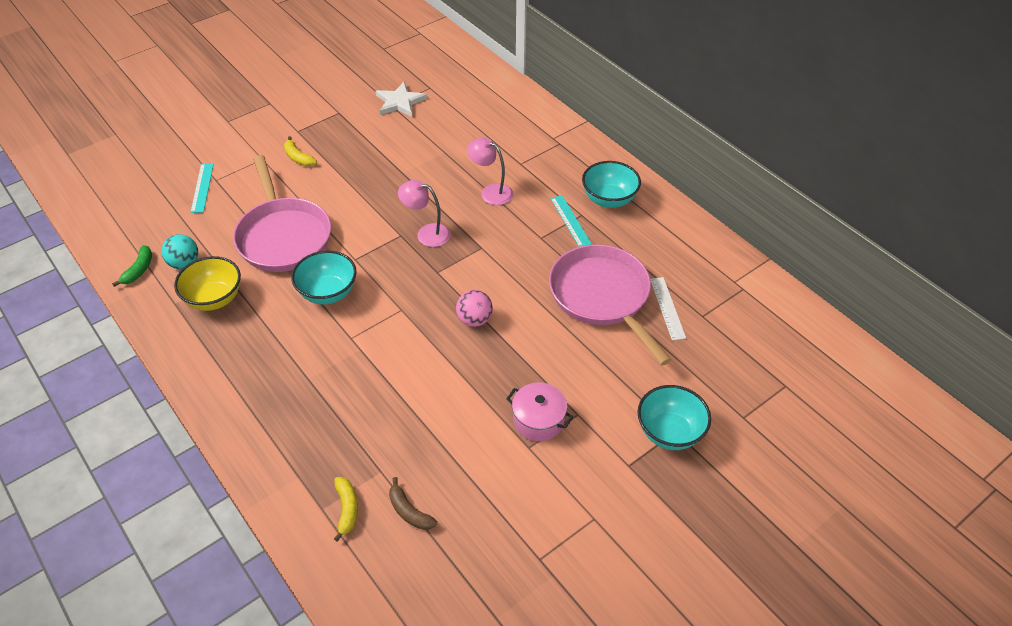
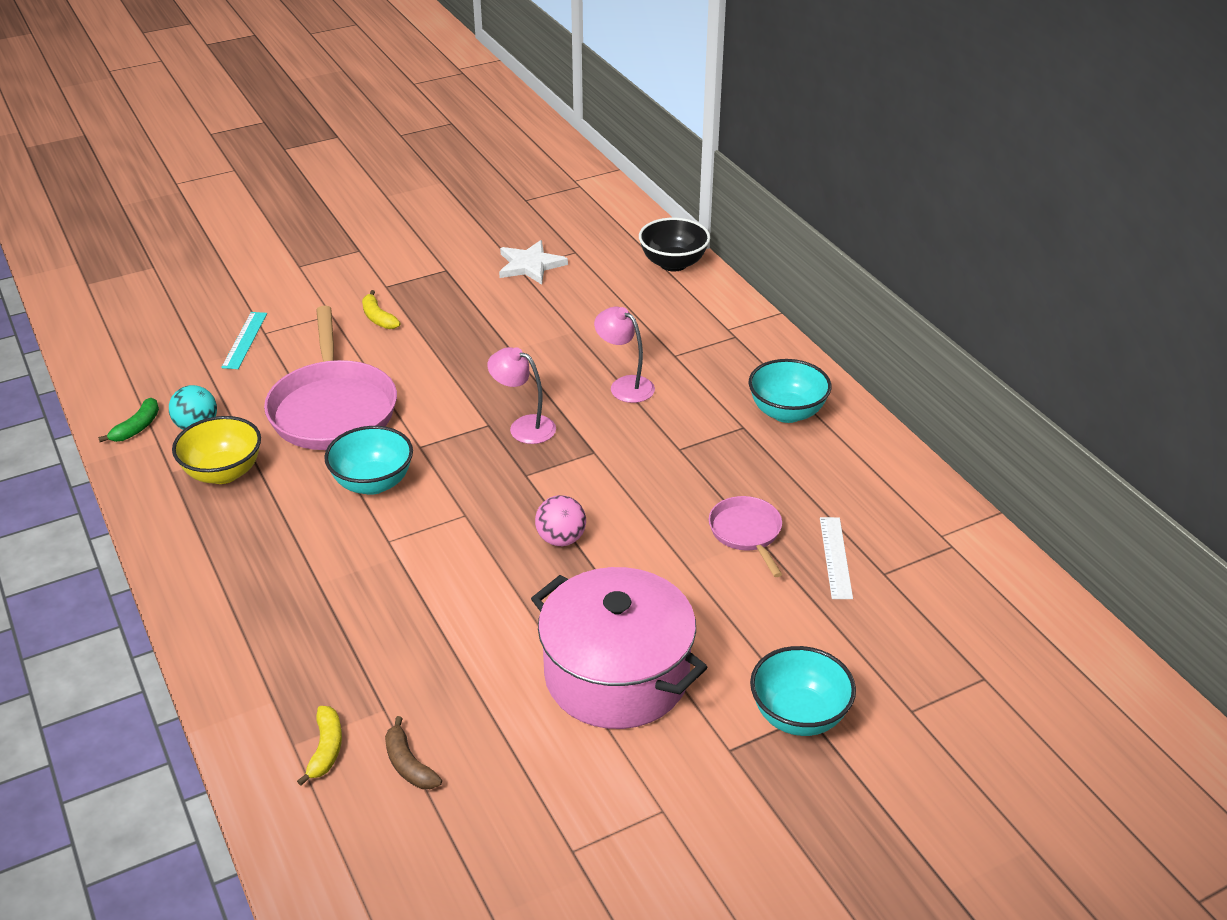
camera: 10 degrees right, 10 degrees down
(502, 89) = (673, 263): none -> black bowl
(538, 420) = (616, 675): pink pot -> pink pot, size x1.98
(570, 221) = (725, 433): turquoise ruler -> none
(603, 297) = (746, 533): pink pan -> pink pan, size x0.51

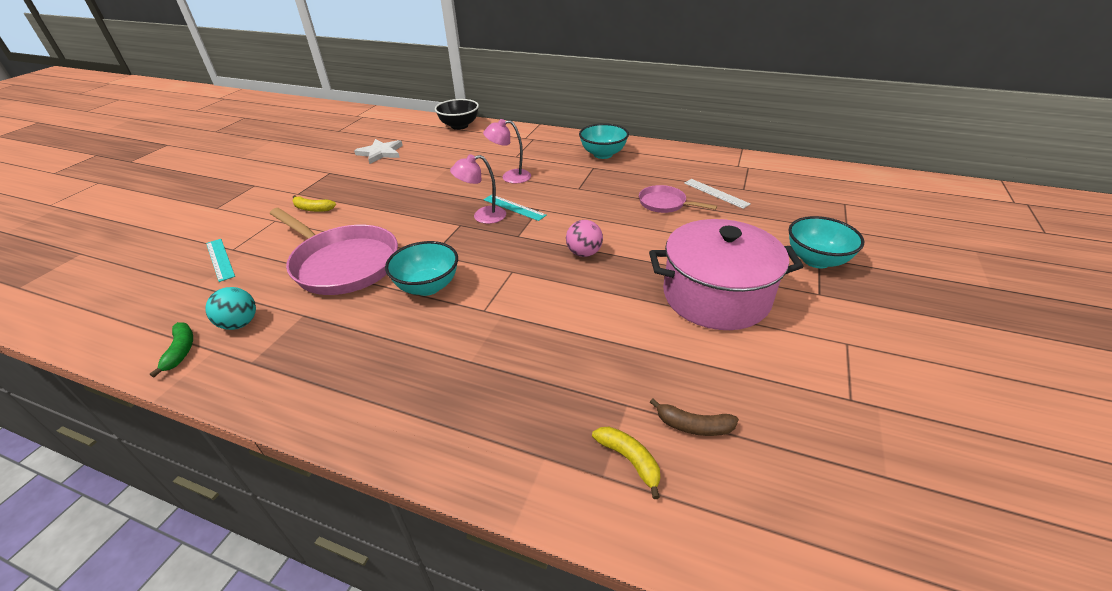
camera: 40 degrees left, 0 degrees up
(223, 473) = (301, 339): yellow bowl -> none
(571, 434) = (514, 207): none -> turquoise ruler

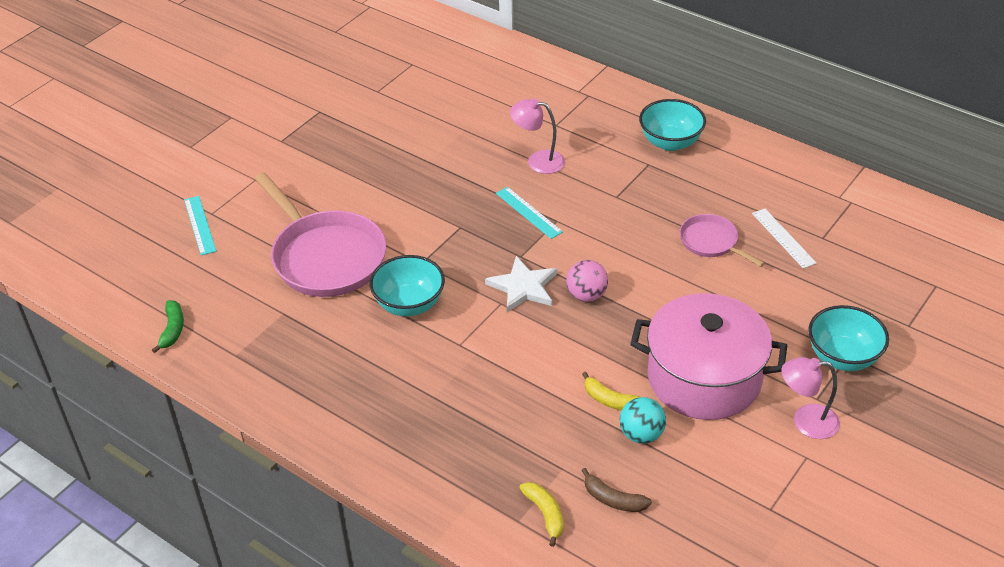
camera: 15 degrees right, 5 degrees up
(240, 323) = (224, 310): turquoise ball -> turquoise ball (641, 434)
(313, 209) = (297, 169): yellow banana -> yellow banana (611, 401)
(380, 153) = (385, 86): white star -> white star (523, 287)
(459, 126) = (496, 50): black bowl -> none
(482, 216) = (488, 219): pink lamp -> pink lamp (806, 421)

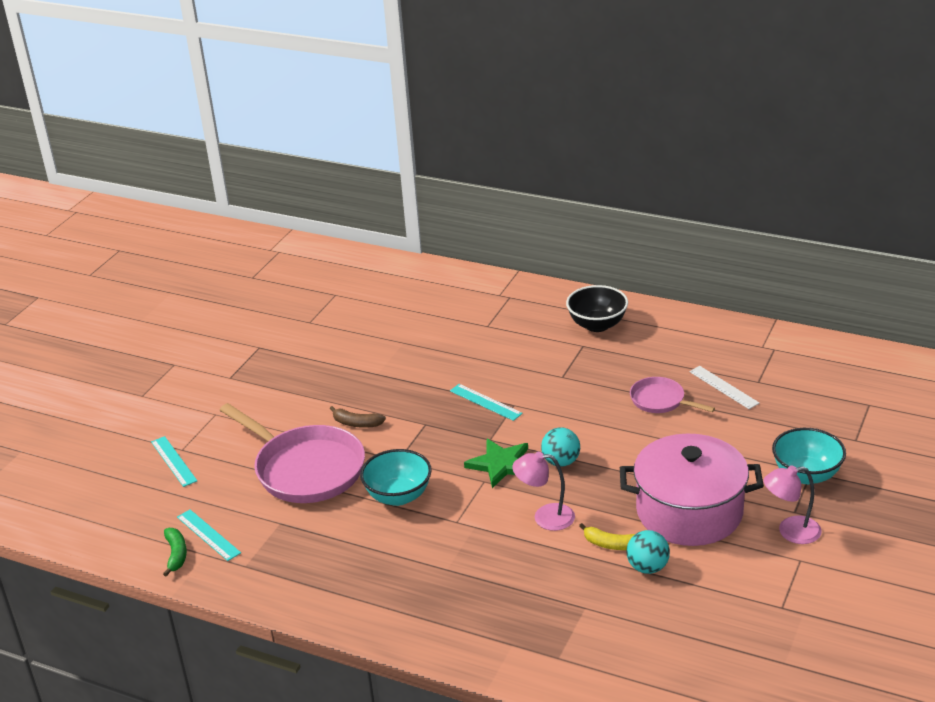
camera: 10 degrees left, 10 degrees down
(209, 313) = (208, 535): none -> turquoise ruler
(523, 287) = (500, 464): white star -> green star
(538, 161) = (480, 358): pink lamp -> pink lamp (545, 517)
(545, 514) = (581, 647): yellow banana -> none
(586, 295) = (561, 462): pink ball -> turquoise ball
(613, 499) = (639, 624): brown banana -> brown banana (357, 423)
(670, 142) = (597, 325): turquoise bowl -> black bowl

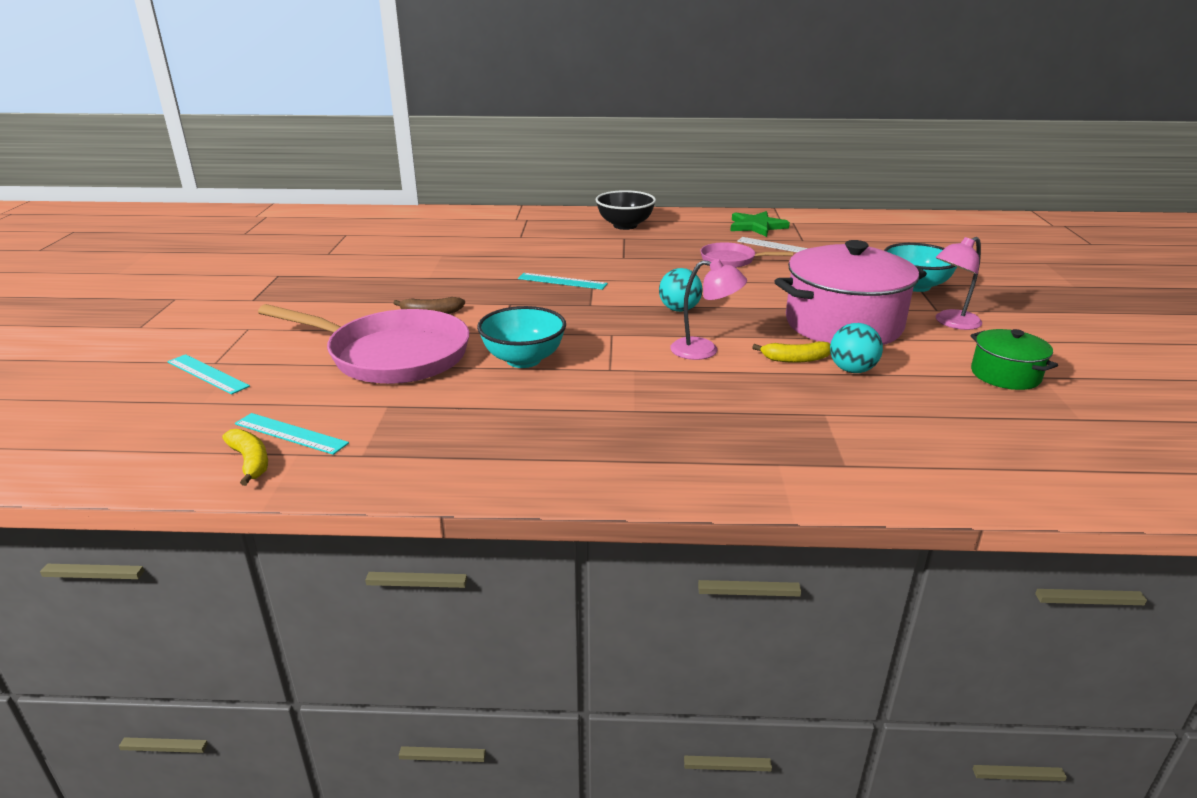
camera: 25 degrees left, 5 degrees down
(176, 554) = (250, 461): green banana -> yellow banana
(500, 464) = (618, 320): green star -> green star (756, 226)
(545, 517) = (704, 350): pink lamp -> pink lamp turned 150 degrees counterclockwise
(772, 603) = (1005, 375): none -> green pot

